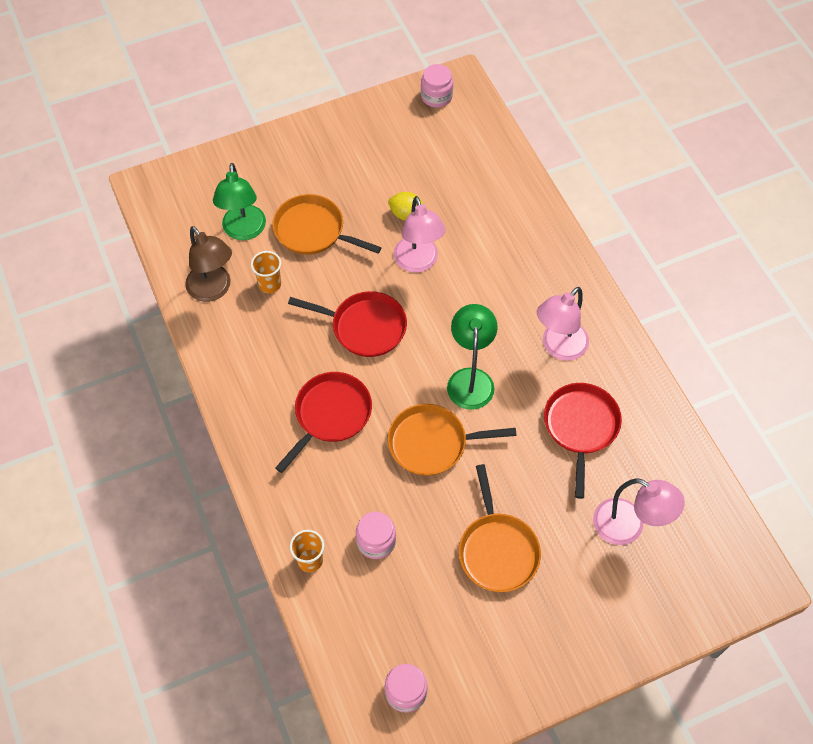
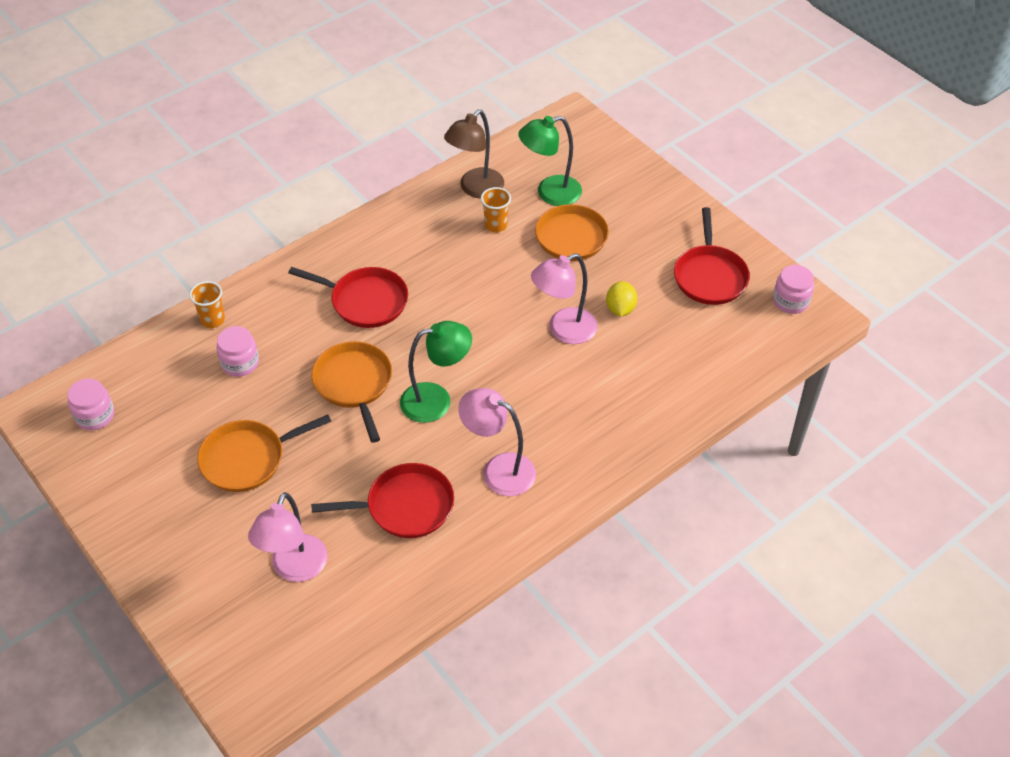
camera: 75 degrees right, 10 degrees down
(365, 327) = (471, 305): red pan -> red pan (710, 276)

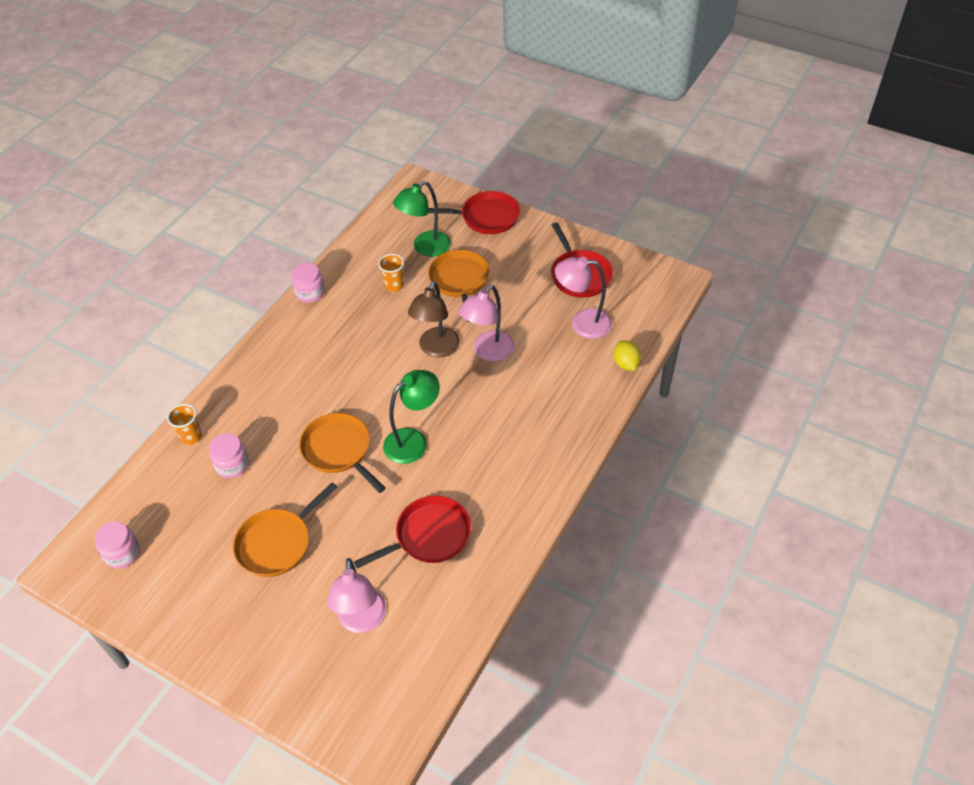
camera: 20 degrees left, 0 degrees up
(365, 301) = (316, 379): red pan -> red pan (487, 217)
(475, 189) = (364, 262): brown lamp -> brown lamp (436, 349)
(498, 470) = (490, 480): pink lamp -> pink lamp (582, 323)
(620, 309) = (524, 321): yellow lemon -> yellow lemon (626, 364)
(790, 301) = (648, 275): pink jar -> pink jar (310, 293)

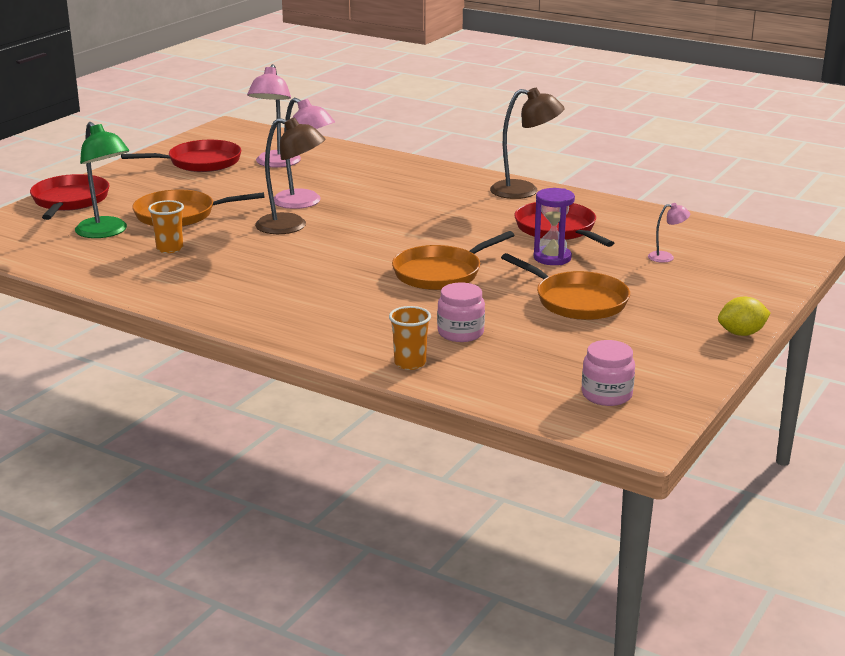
camera: 90 degrees left, 25 degrees down
(310, 293) = (156, 298): pink jar -> none
(362, 621) = (666, 257): pink lamp -> pink lamp, size x0.48
(365, 529) = (552, 258): none -> purple hourglass
(413, 441) = (430, 237): green lamp -> none
(525, 511) = (524, 191): none -> brown lamp
(626, 364) = (340, 149): yellow lemon -> yellow lemon (741, 333)

